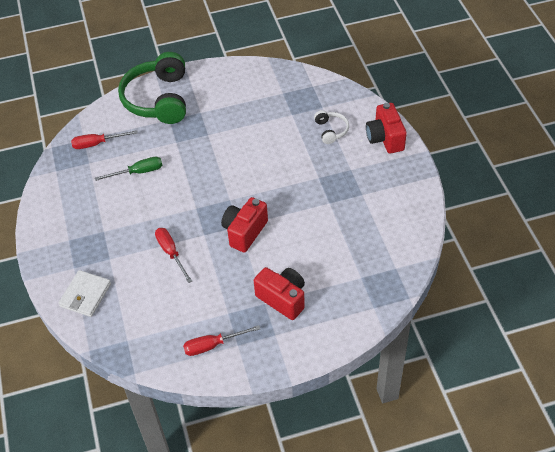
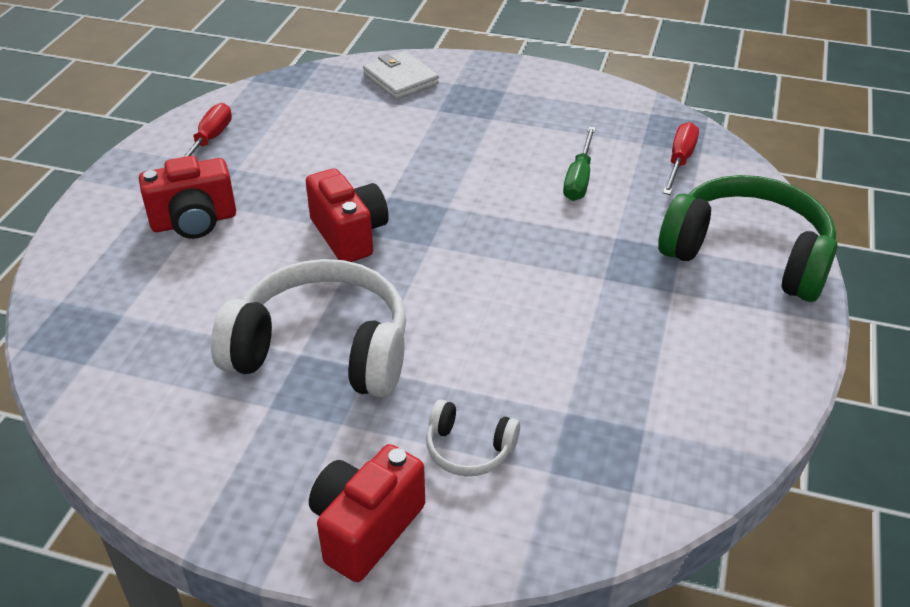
camera: 120 degrees right, 10 degrees down
(171, 253) = (390, 158): red screwdriver -> none
(321, 197) = (322, 350): none -> white headphones
(385, 138) = (366, 528): red camera -> red camera turned 75 degrees counterclockwise

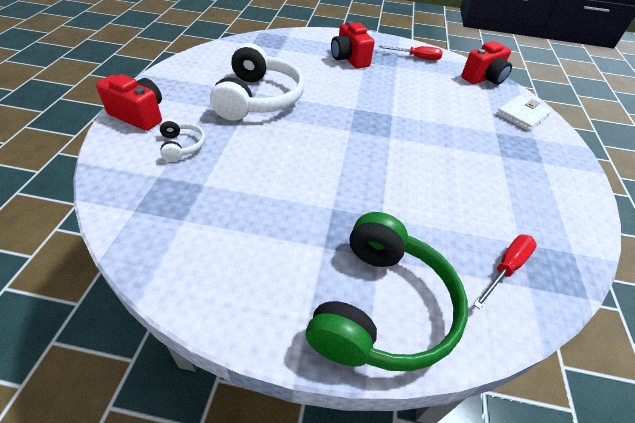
camera: 80 degrees right, 5 degrees up
(349, 234) = (352, 102): red camera -> red camera (483, 79)
(469, 449) = (181, 146): white headphones -> white headphones turned 150 degrees clockwise
(579, 178) = (448, 199): green screwdriver -> none
(679, 161) = (506, 268): red screwdriver -> red screwdriver turned 60 degrees counterclockwise

